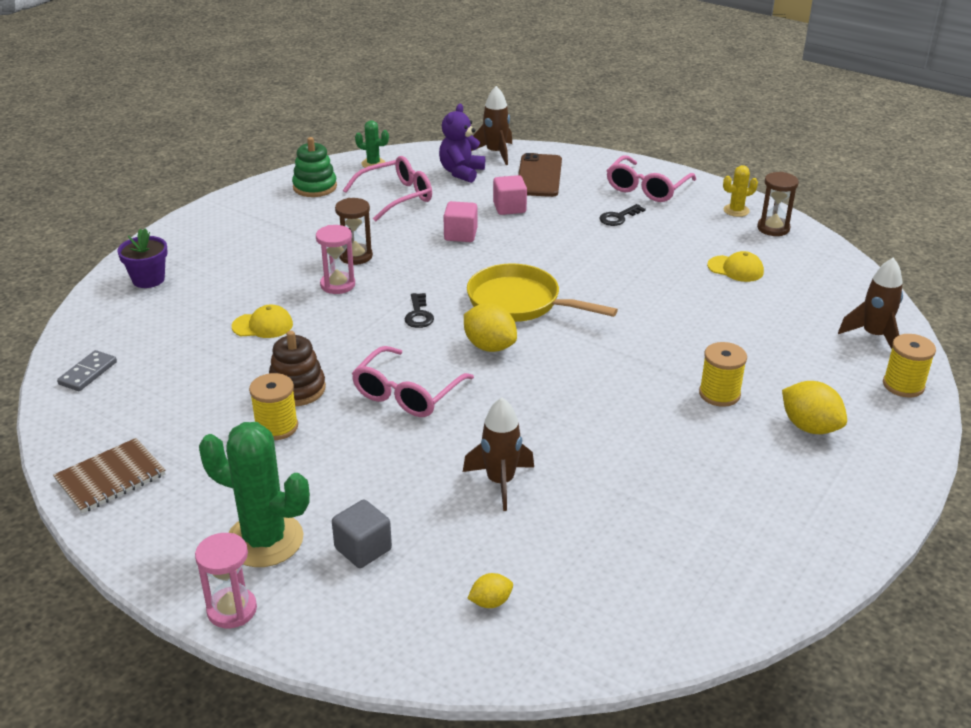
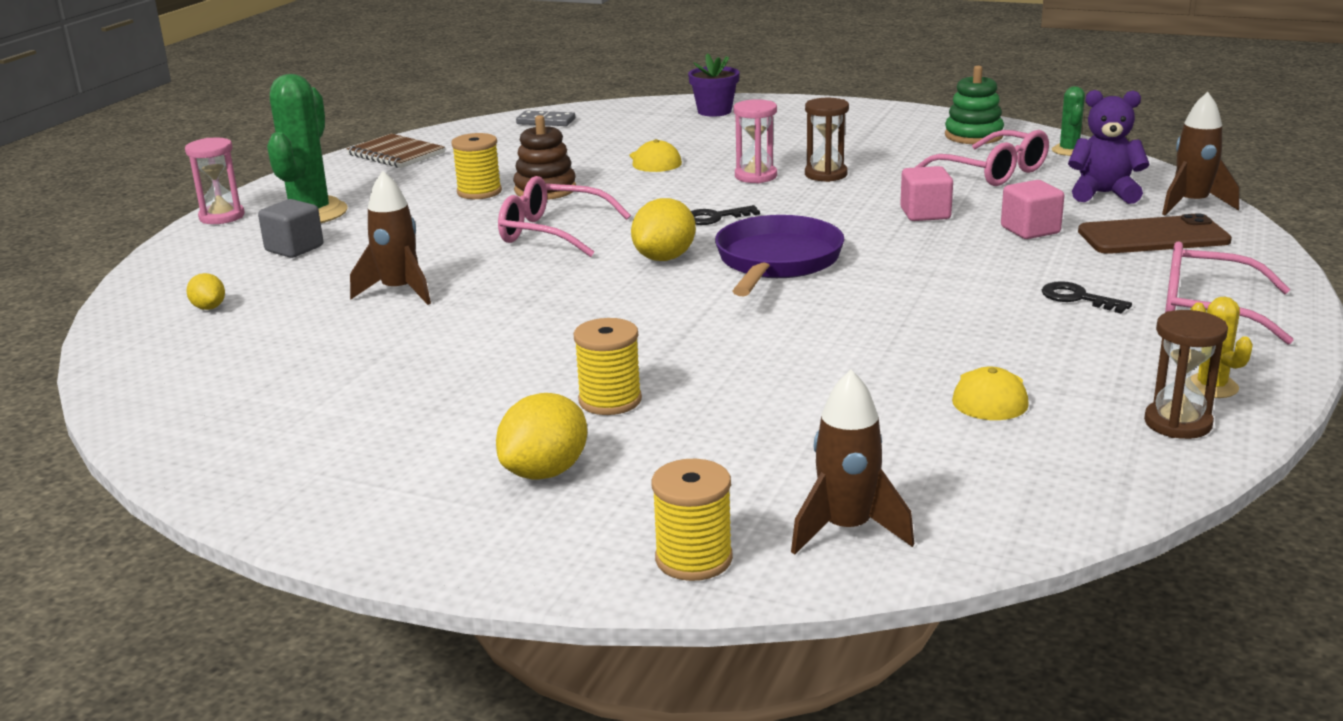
camera: 80 degrees right, 10 degrees down
(519, 303) = (776, 262): yellow pan -> purple pan

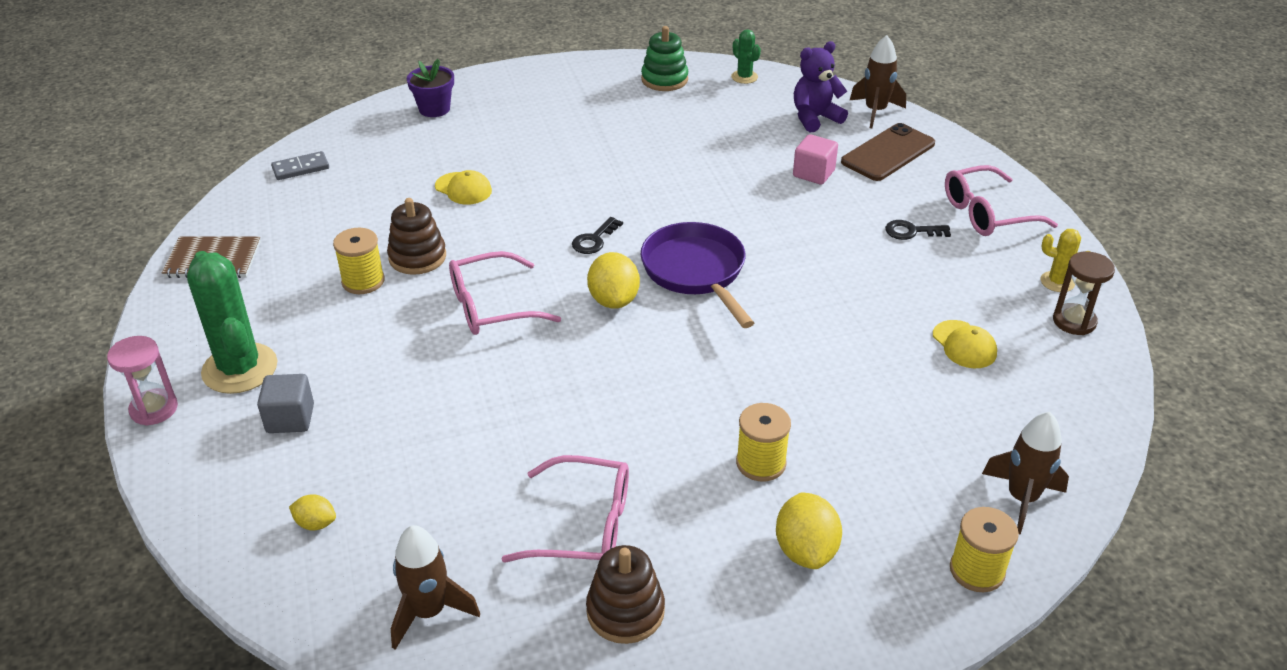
camera: 40 degrees left, 15 degrees up
(324, 443) = (625, 611): none -> brown stacking toy
(399, 291) = (458, 427): brown rocket -> brown rocket (429, 612)
(755, 176) = (565, 180): pink hourglass -> none
(826, 174) = (614, 160): brown hourglass -> none
(925, 214) = (731, 180): pink cube -> none
(993, 172) = (723, 118): pink glasses -> pink glasses (584, 526)

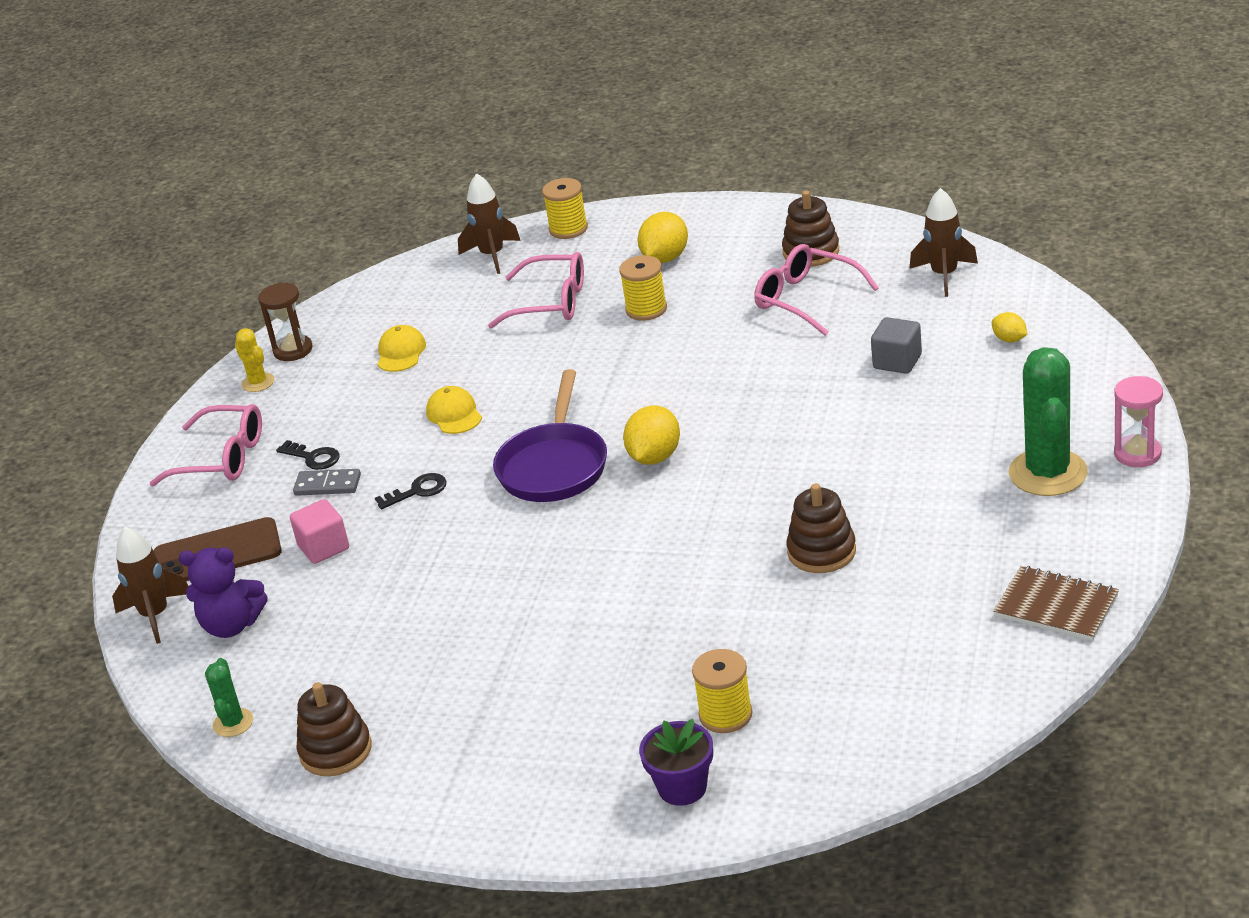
camera: 145 degrees left, 5 degrees down
(290, 418) = (1009, 418): grey cube -> grey cube (897, 362)
(301, 168) = (912, 723): grey domino -> grey domino (328, 485)
(363, 281) = (893, 537): yellow spool -> yellow spool (725, 715)
(463, 189) = (721, 632): yellow cap -> yellow cap (454, 414)
(491, 306) = (775, 478): pink glasses -> pink glasses (551, 302)
(594, 240) = (623, 526): black key -> black key (417, 491)
(664, 79) = (336, 750): green stacking toy -> brown stacking toy

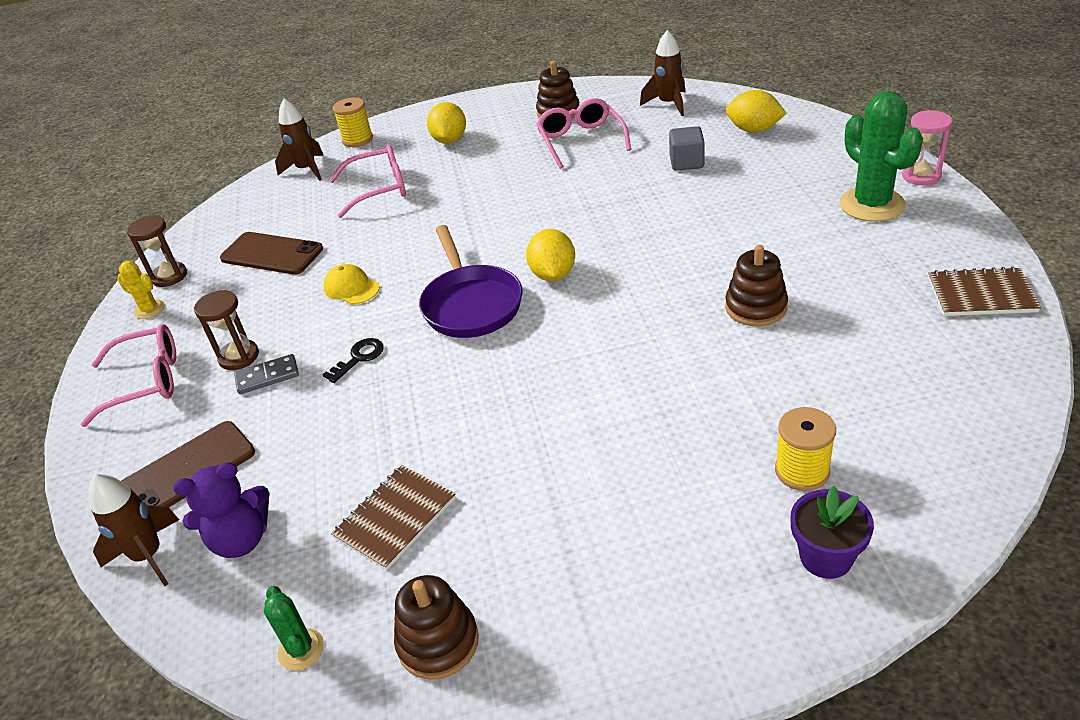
camera: 25 degrees left, 5 degrees up
(313, 457) = (239, 357): black key -> brown hourglass
(324, 547) = (297, 433): pink cube -> none
(361, 646) = (395, 518): none -> brown notebook
(401, 352) = (271, 254): yellow cap -> brown phone
(646, 309) = (461, 175): yellow spool -> none
(806, 299) = (581, 140): pink glasses -> pink glasses turned 60 degrees clockwise
(1009, 339) = (754, 130): yellow lemon -> yellow lemon, size x1.79

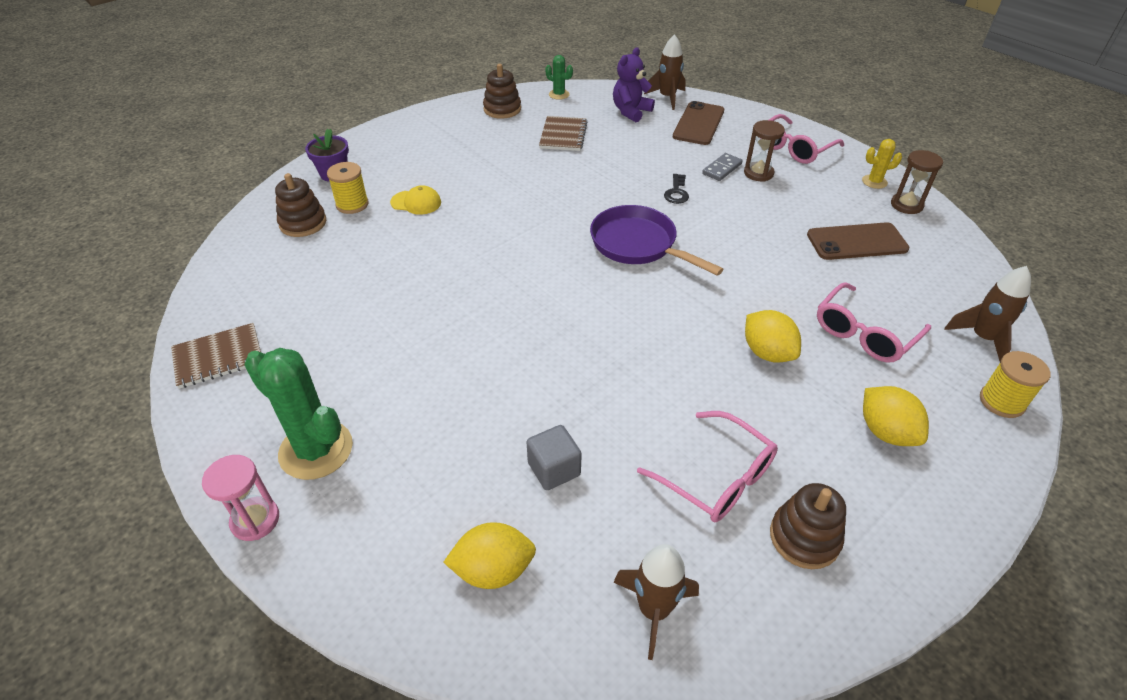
camera: 145 degrees right, 5 degrees up
(351, 288) = (747, 233): yellow cap -> yellow cap (416, 202)
(553, 274) = (594, 285): yellow lemon -> yellow lemon (767, 352)
(756, 307) = (409, 298): brown stacking toy -> brown stacking toy (303, 223)

